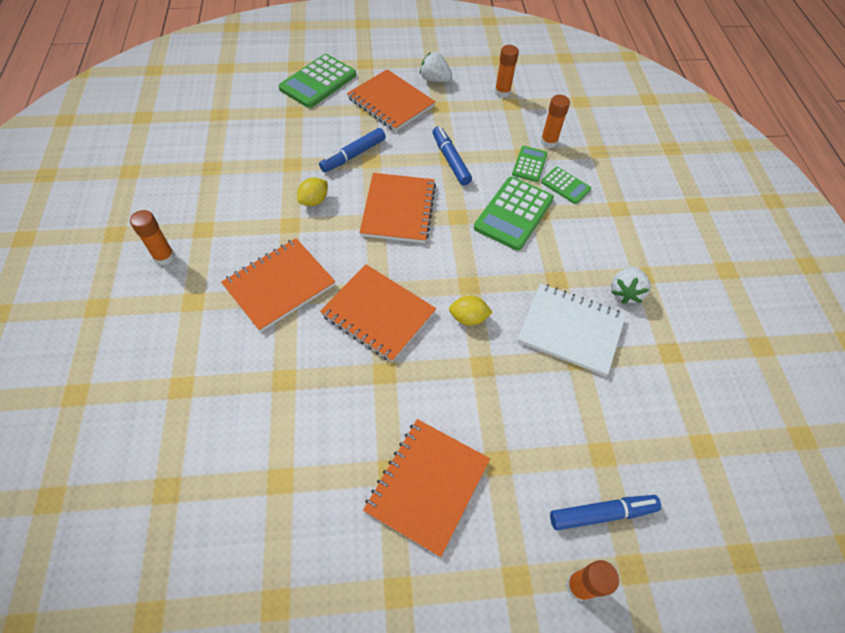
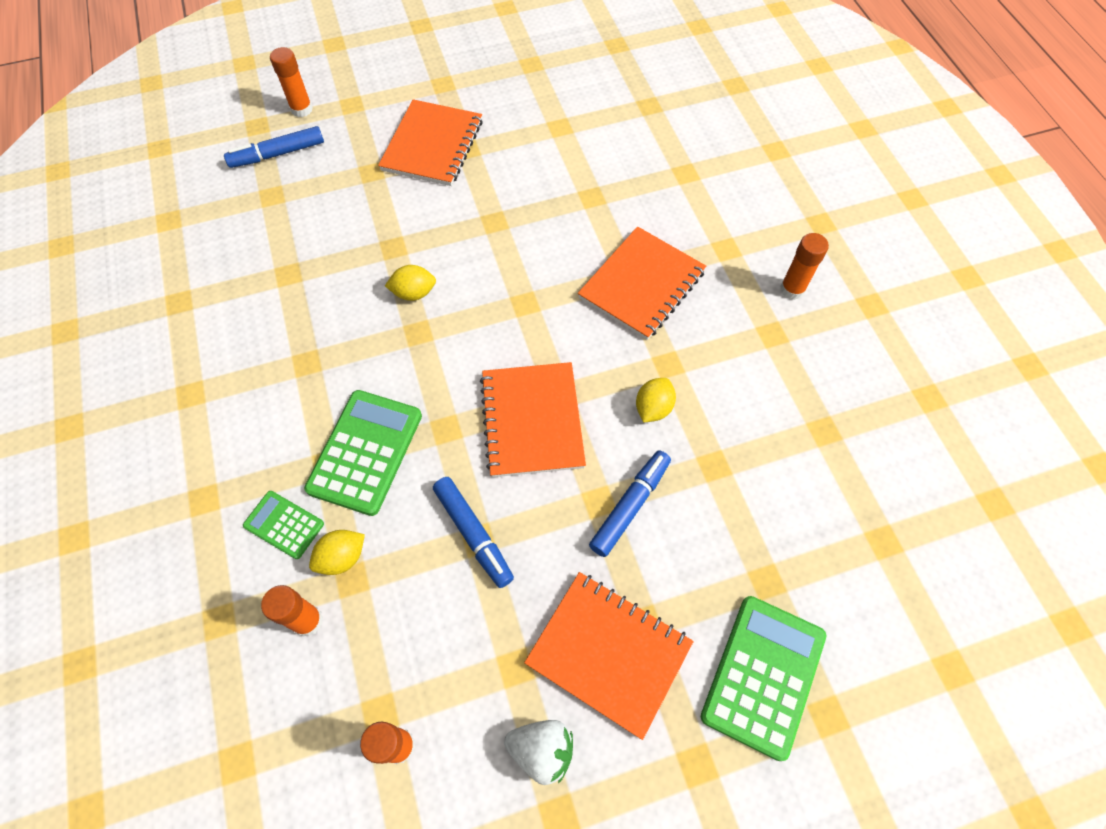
camera: 170 degrees right, 5 degrees up
(378, 314) = (518, 277): orange notebook -> none
(529, 164) = (342, 557): green calculator -> yellow lemon
(570, 330) = (293, 303): white notebook -> none
(625, 292) = (218, 364): white strawberry -> none

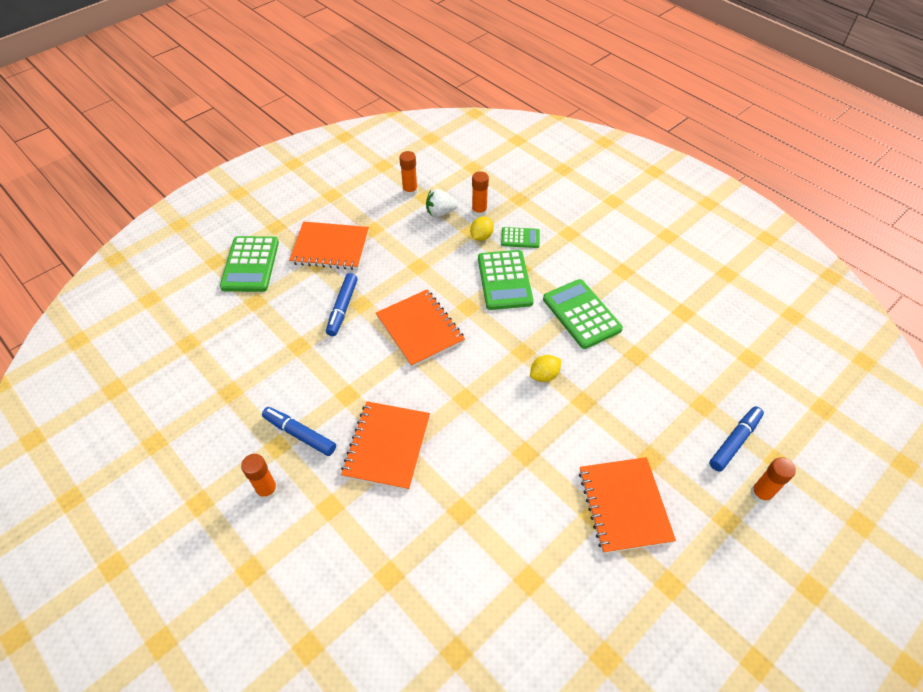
camera: 155 degrees right, 10 degrees down
(304, 352) = (581, 314): none -> green calculator
(473, 534) = (422, 267): blue marker -> blue marker (300, 434)
(542, 750) = (347, 209): white strawberry -> white strawberry (440, 212)
(653, 408) = (347, 364): yellow lemon -> none

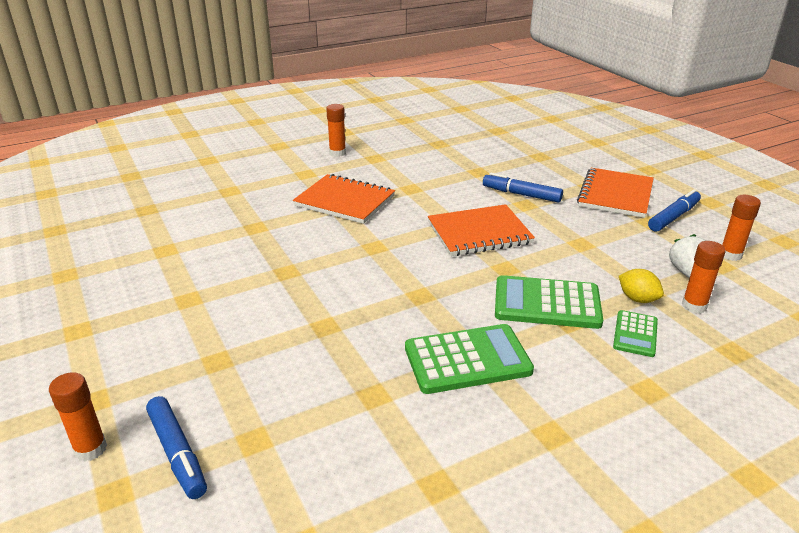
camera: 105 degrees right, 20 degrees down
(250, 264) = (591, 156): green calculator -> none
(300, 434) = (381, 167): blue marker -> blue marker (673, 217)
(544, 375) = (378, 304): yellow lemon -> none
(624, 505) = (180, 322): orange notebook -> none

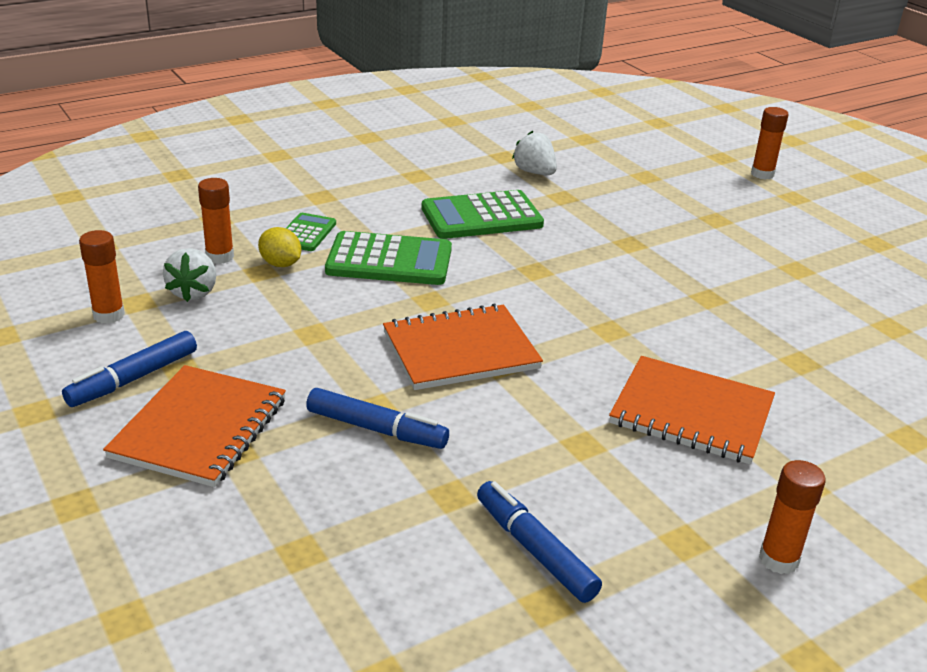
camera: 175 degrees right, 0 degrees up
(177, 453) = (697, 171): blue marker -> blue marker (535, 550)
(399, 444) = (534, 172): none -> white strawberry

